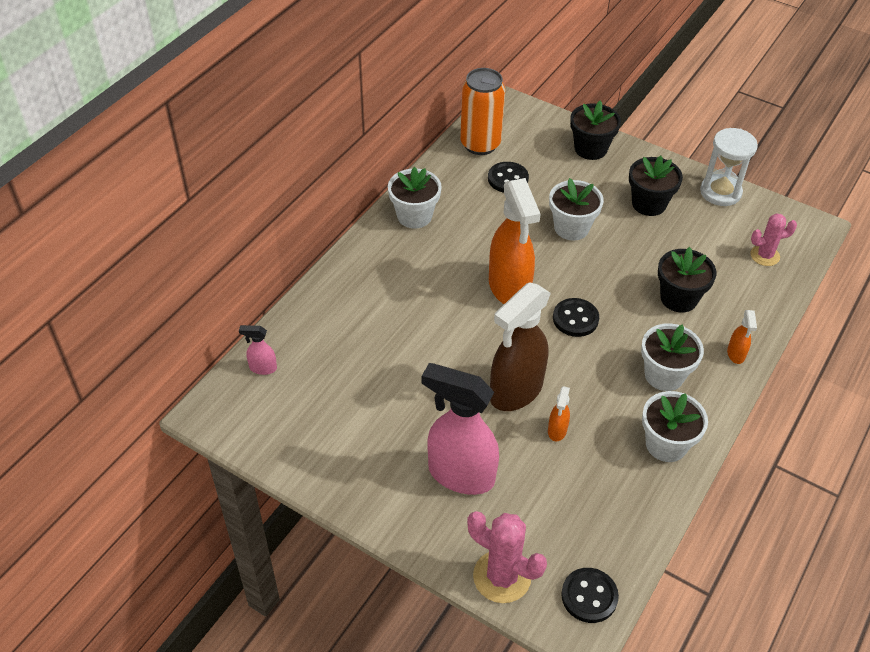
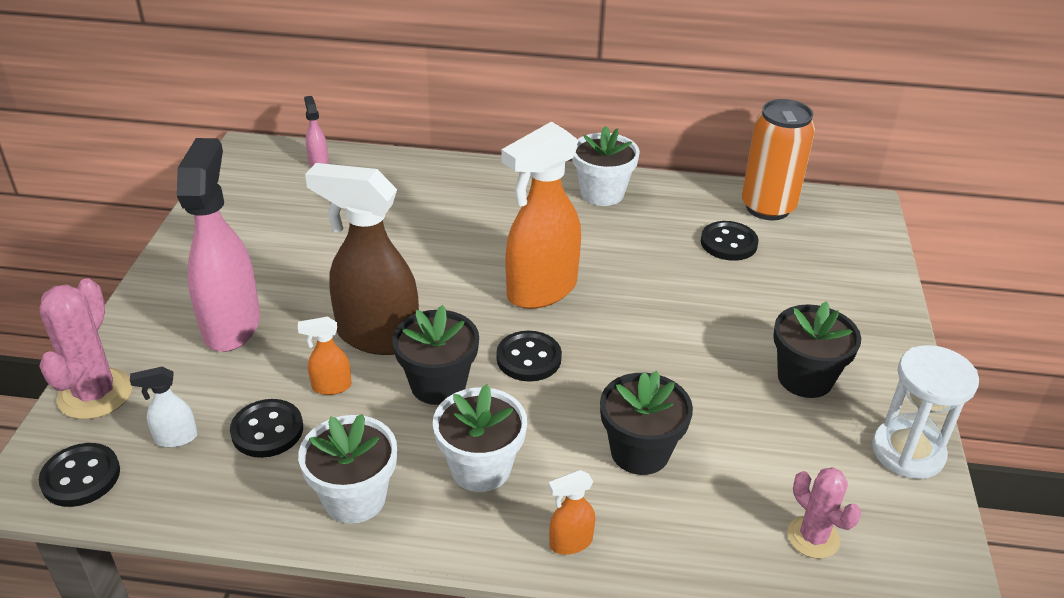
camera: 65 degrees right, 10 degrees down
(571, 228) = (690, 316): white flower pot -> none
(572, 532) = (175, 438): none -> white spray bottle
(586, 477) = (267, 430): none -> black button
(590, 149) = (858, 297): black flower pot -> black flower pot (438, 385)

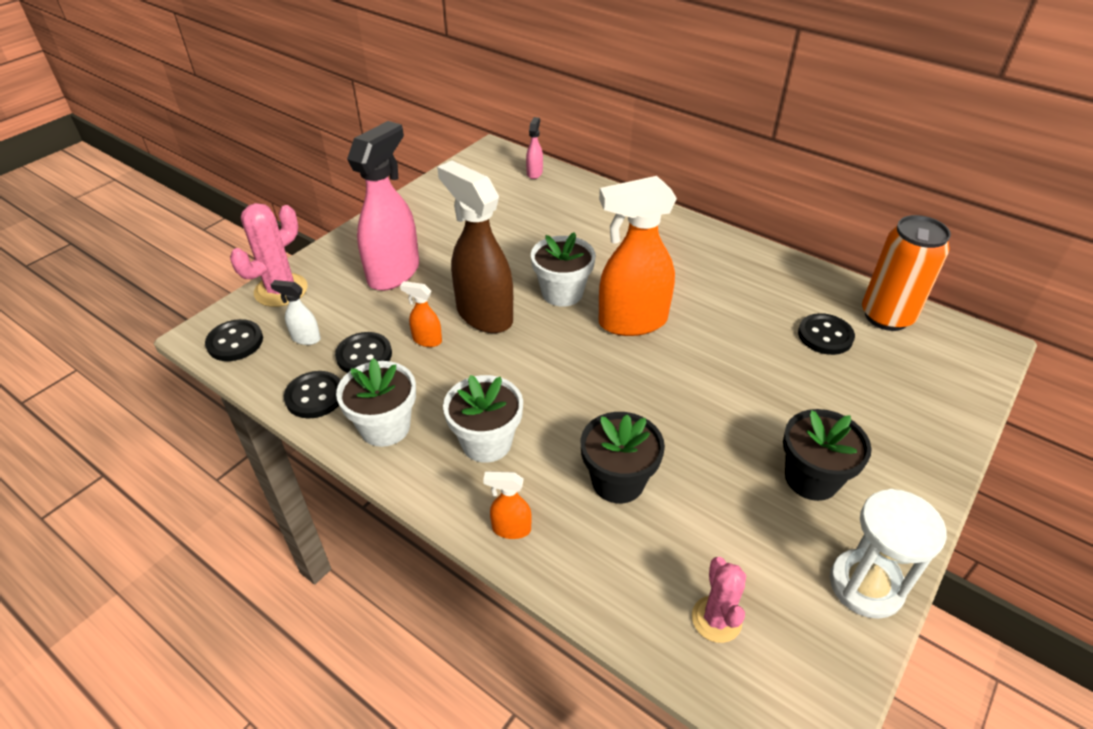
camera: 30 degrees right, 5 degrees up
(438, 385) = (501, 367): black flower pot -> none
(528, 358) = (583, 372): black button -> black button (315, 396)
(602, 193) = (740, 259): white flower pot -> white flower pot (562, 293)

